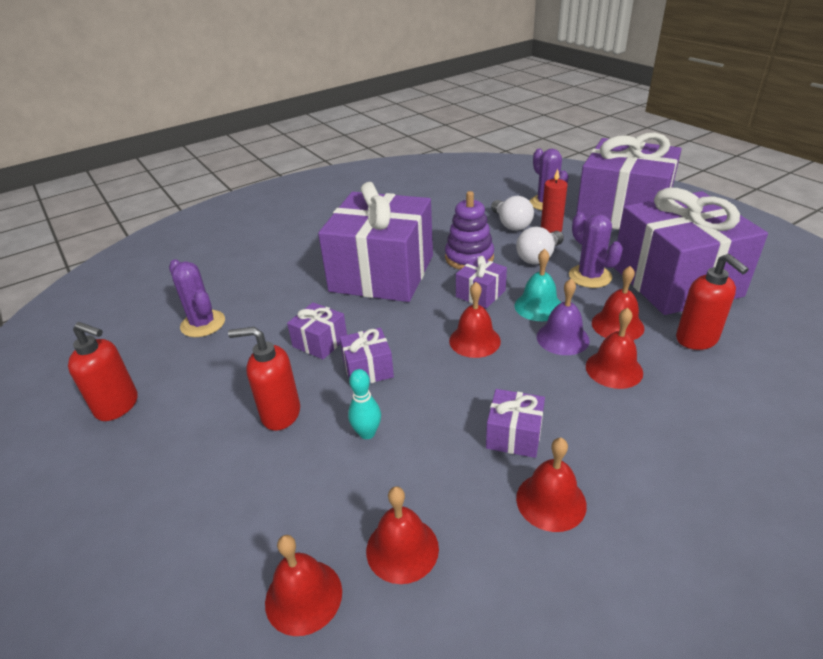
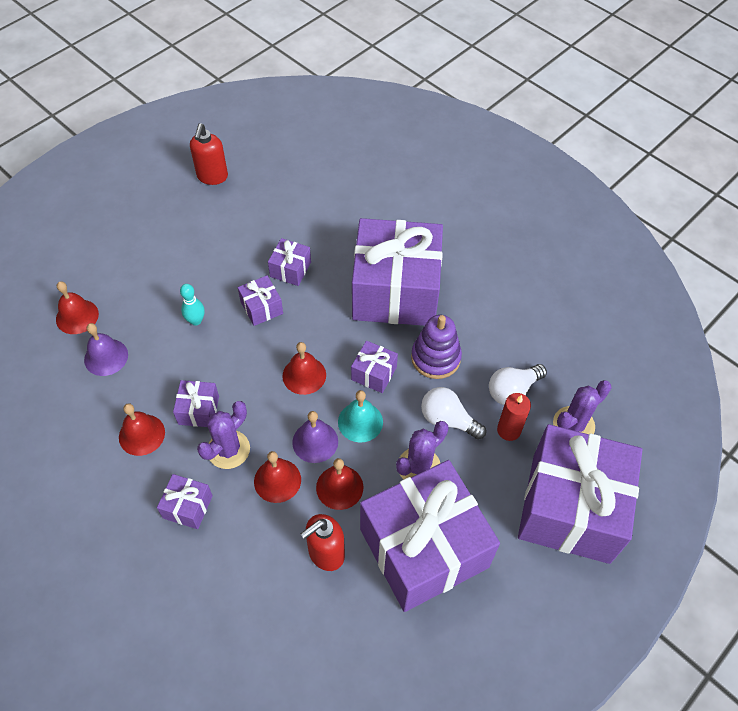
camera: 75 degrees right, 20 degrees up
(203, 324) = (304, 189): purple cactus -> purple cactus (228, 449)
(280, 414) = (210, 267): red soap dispenser -> none
(402, 549) = (106, 357): red bell -> purple bell
(661, 451) = (187, 507): none -> purple gift

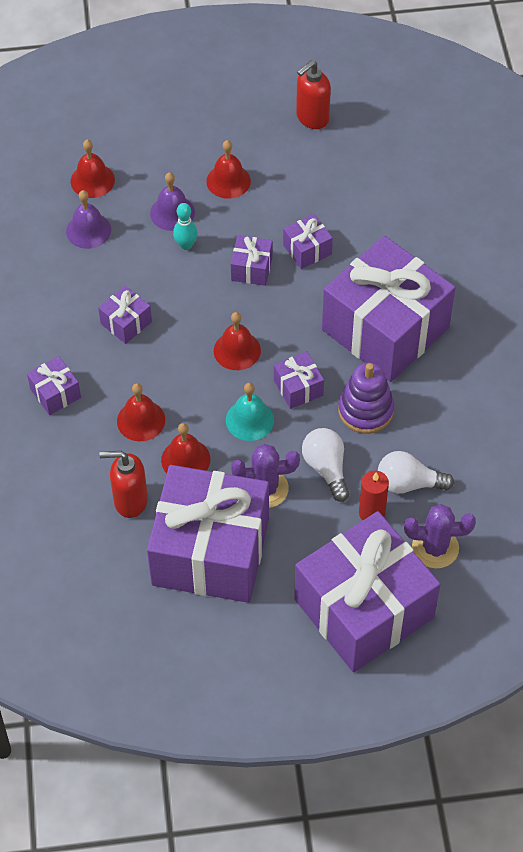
camera: 40 degrees right, 0 degrees up
(141, 434) = (66, 313): red bell -> red bell (228, 181)
(228, 449) = (123, 370): purple cactus -> none
(315, 441) = (198, 410): purple bell -> purple bell (172, 213)

